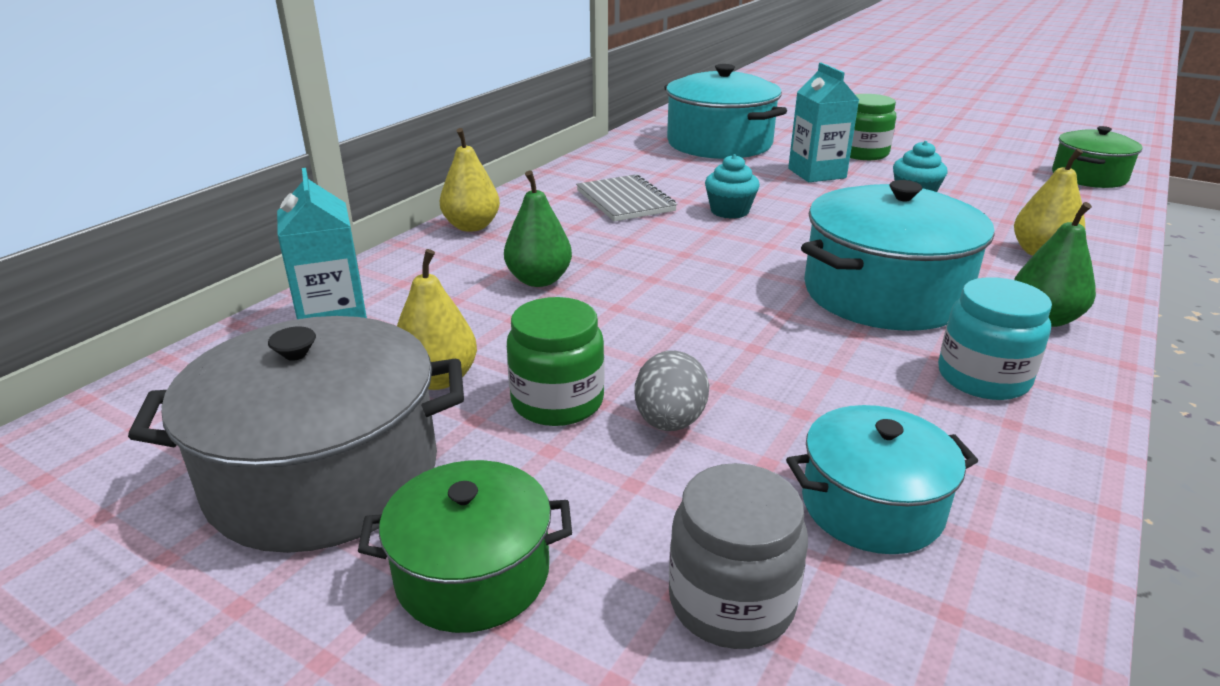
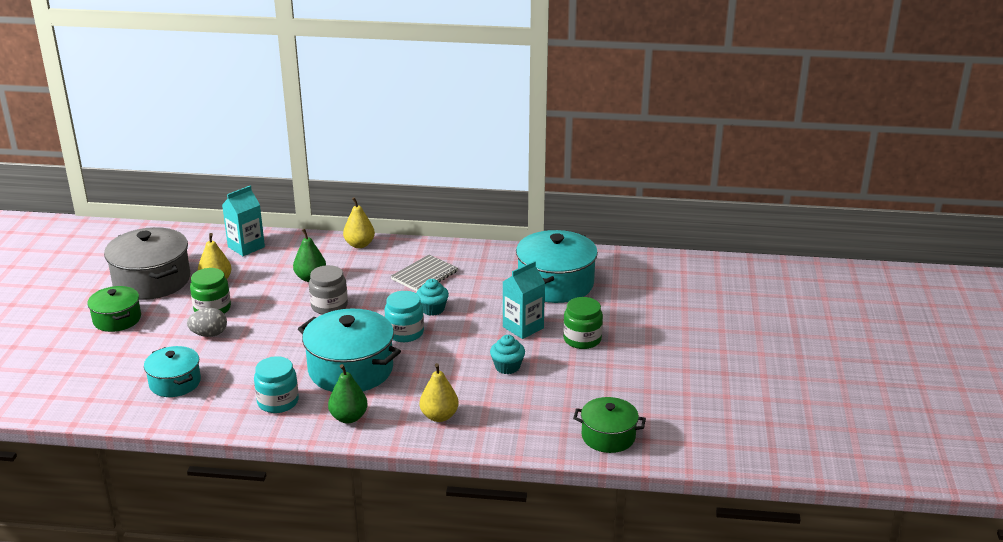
camera: 65 degrees right, 0 degrees up
(731, 601) = (119, 363): grey jar -> grey jar (329, 306)
(787, 238) = (405, 333): none -> turquoise jar

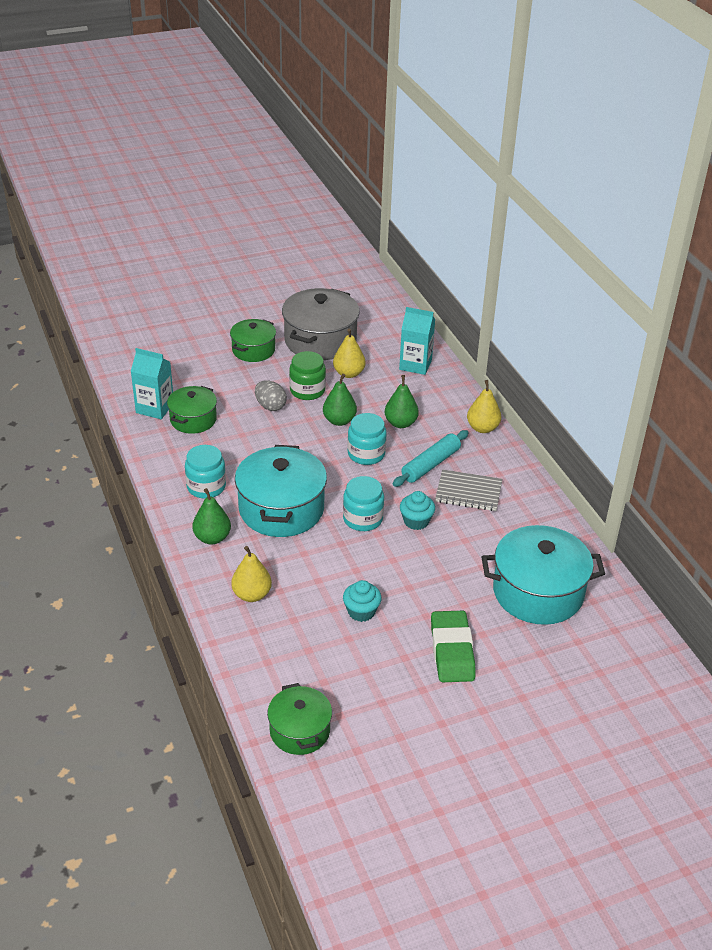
camera: 60 degrees right, 10 degrees up
(175, 383) = (193, 419): turquoise pot -> green pot
(272, 305) = (339, 421): none -> green pear
(329, 306) = (366, 454): grey jar -> turquoise jar
(375, 281) = (431, 464): none -> turquoise rolling pin
(523, 327) = (437, 597): turquoise carton -> turquoise carton (155, 408)
(582, 339) = (452, 651): green jar -> green eraser

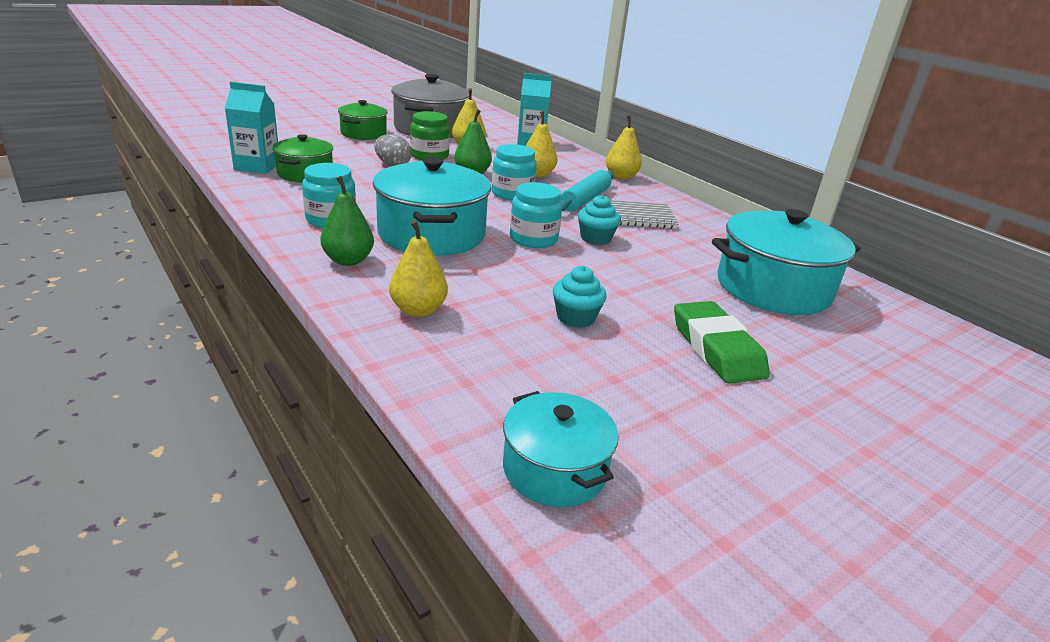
camera: 15 degrees left, 10 degrees down
(299, 731) = (554, 469): green pot -> turquoise pot
(400, 423) = (537, 174): green pear -> yellow pear

